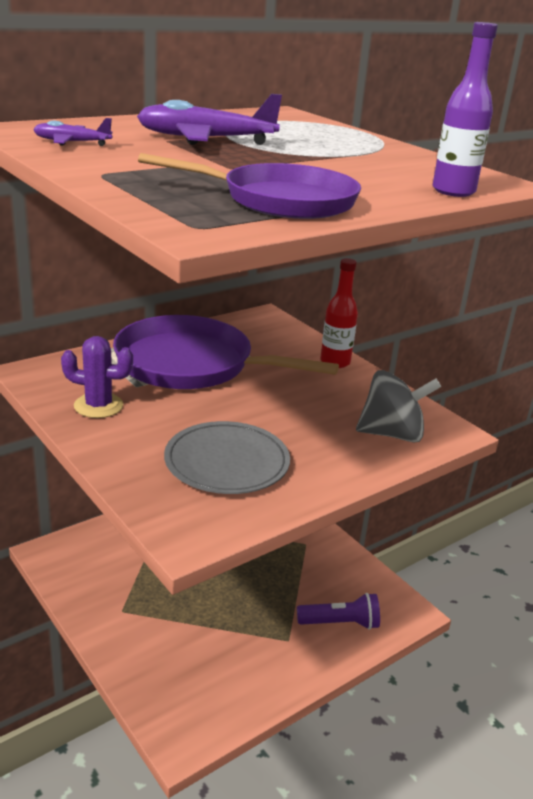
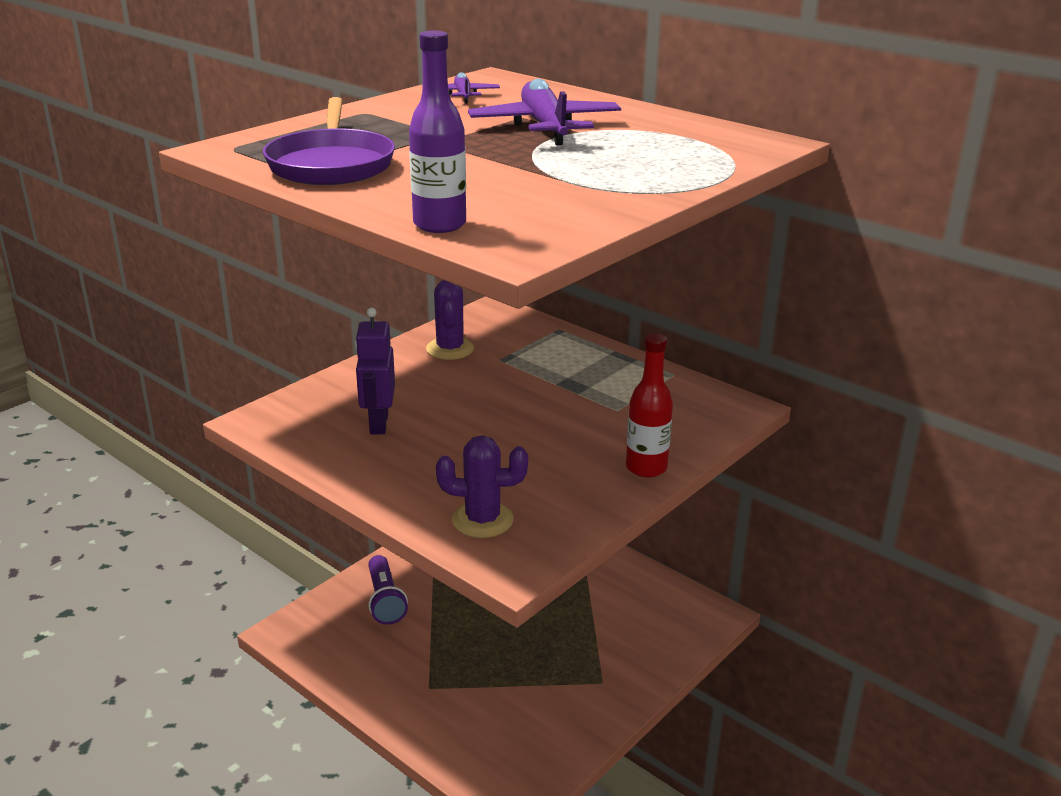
camera: 80 degrees right, 0 degrees up
(192, 364) = (567, 379): purple pan -> none
(227, 462) = (378, 424): grey plate -> purple robot
(340, 623) = (470, 729): purple flashlight -> purple flashlight (385, 600)
(392, 434) = (482, 520): grey spinning top -> purple cactus

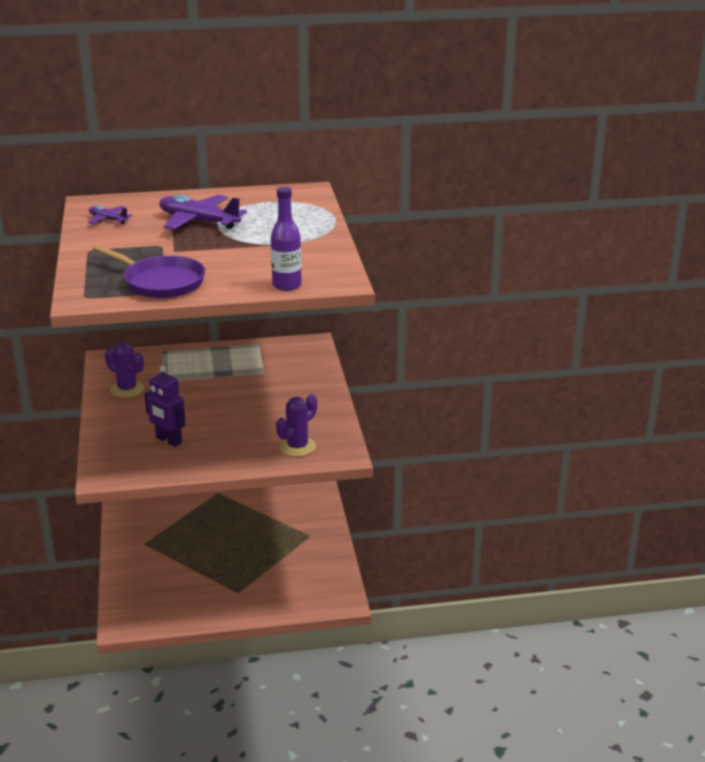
camera: 50 degrees left, 0 degrees up
(385, 600) = (149, 575): purple flashlight -> none
(646, 468) = (321, 389): red bottle -> none

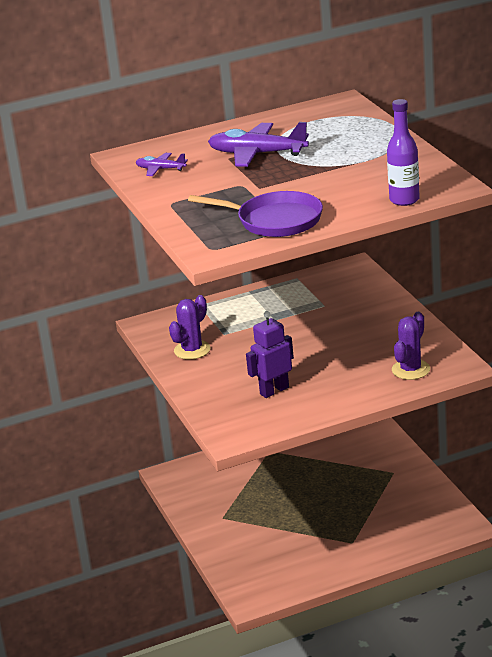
camera: 10 degrees left, 0 degrees up
(127, 389) = (192, 350): purple cactus -> purple cactus turned 75 degrees counterclockwise
(168, 440) = (274, 391): purple robot -> purple robot turned 120 degrees clockwise

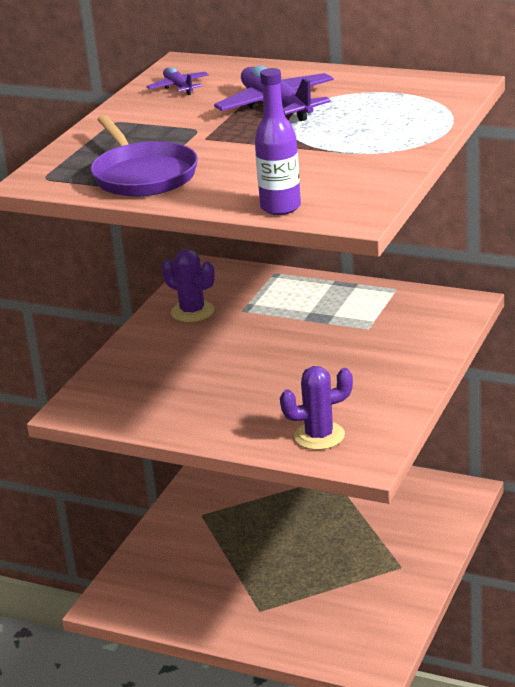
camera: 45 degrees right, 0 degrees up
(192, 350) = (192, 312): purple cactus -> purple cactus turned 45 degrees clockwise
(274, 391) = (179, 387): purple robot -> none

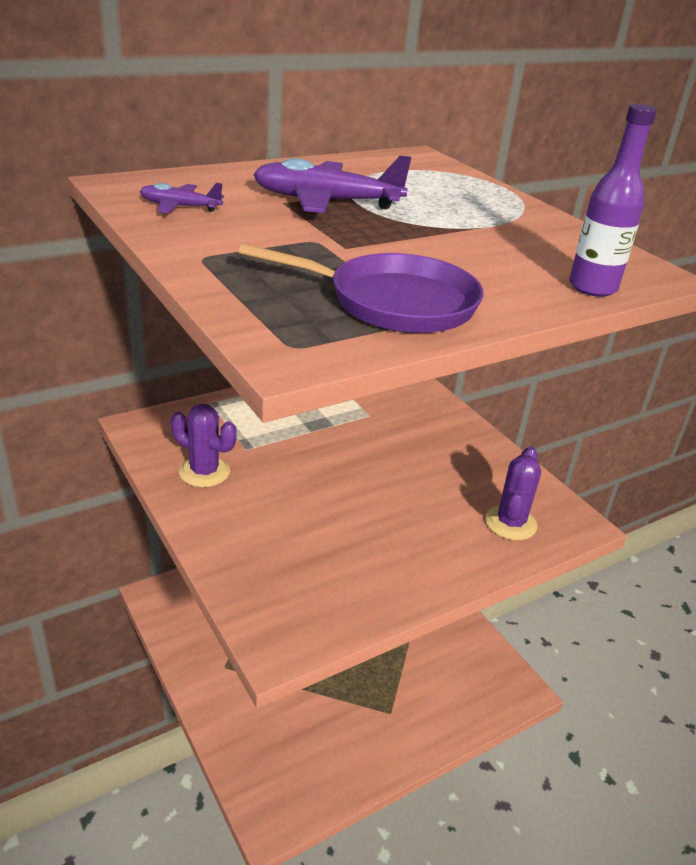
camera: 60 degrees left, 5 degrees up
(192, 312) = (204, 472): purple cactus -> purple cactus turned 45 degrees clockwise

